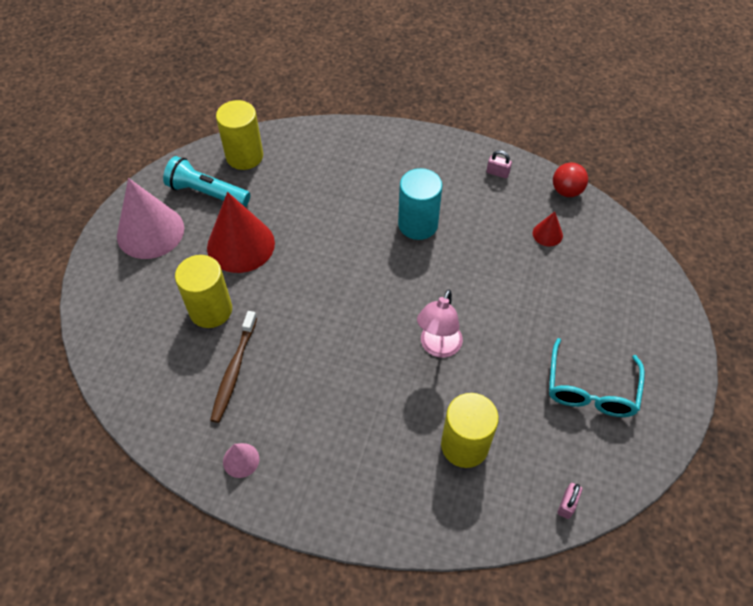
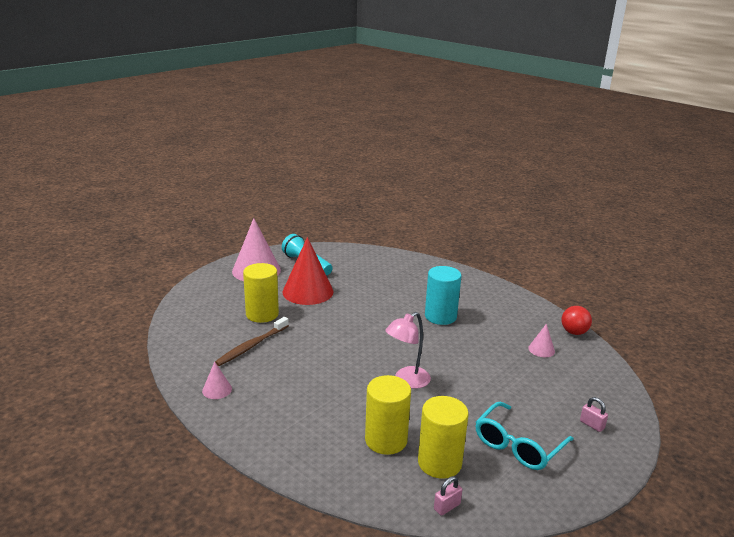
camera: 25 degrees right, 30 degrees down
(244, 156) = (344, 255): yellow cylinder -> yellow cylinder (439, 463)
(497, 173) = (522, 308): pink padlock -> pink padlock (592, 425)
(547, 234) = (541, 349): red cone -> pink cone

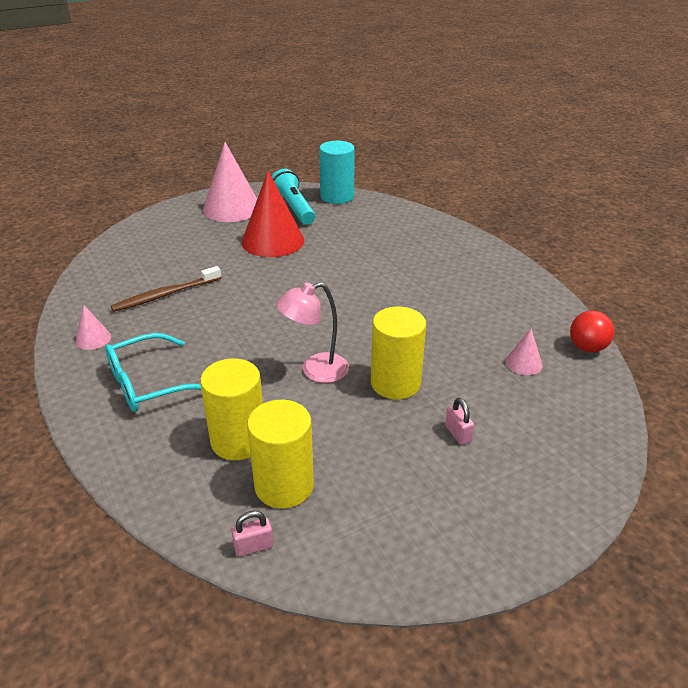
camera: 20 degrees right, 10 degrees up
(262, 314) = (203, 260): yellow cylinder -> yellow cylinder (395, 383)
(440, 316) = (414, 296): turquoise cylinder -> turquoise cylinder (337, 196)
(518, 445) = (404, 487): turquoise glasses -> turquoise glasses (149, 383)
(592, 425) = (528, 482): pink padlock -> pink padlock (458, 434)

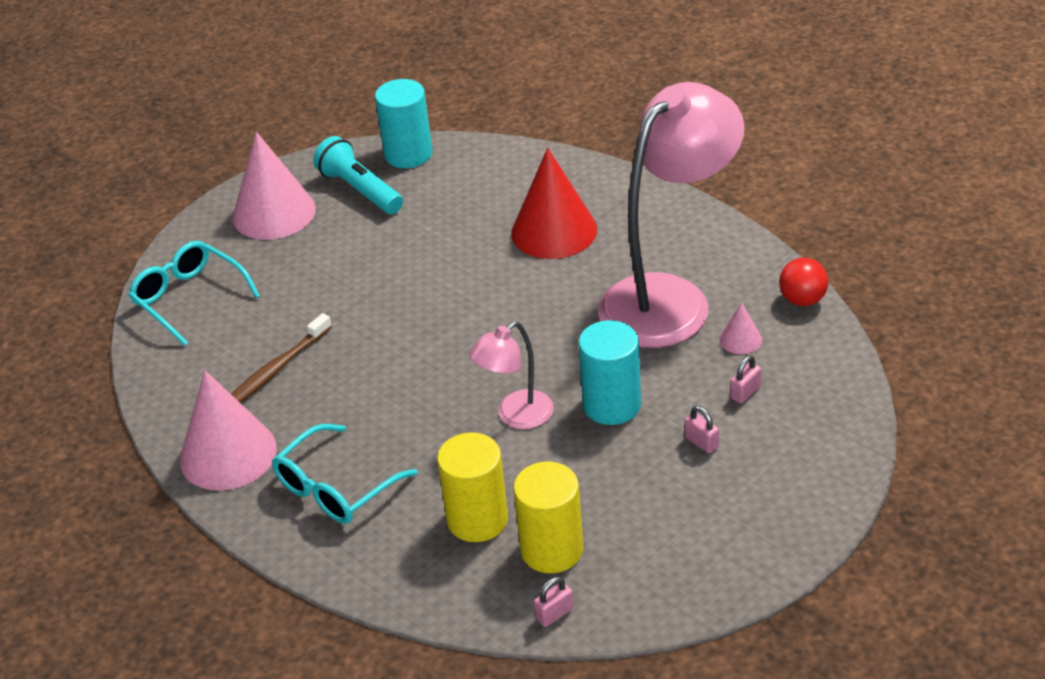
camera: 15 degrees left, 5 degrees up
(93, 339) = (228, 454): pink cone -> pink cone, size x2.21
(144, 241) = (190, 299): none -> turquoise glasses
(273, 241) = (363, 252): red cone -> red cone (554, 231)
(395, 383) = (612, 405): yellow cylinder -> turquoise cylinder
(477, 320) = (669, 298): none -> pink lamp
(512, 404) = (745, 392): none -> pink padlock

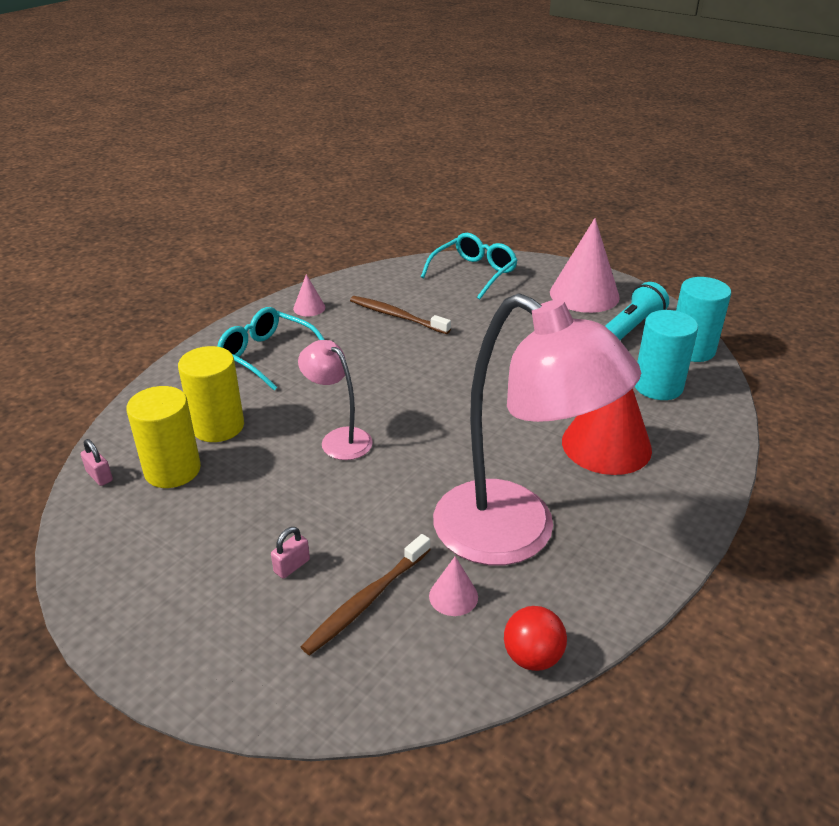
camera: 80 degrees right, 5 degrees down
(228, 454) = (309, 308): pink cone -> pink cone, size x0.45
(612, 405) = (350, 498): turquoise cylinder -> turquoise cylinder (658, 386)
(745, 392) = (366, 601): pink padlock -> brown toothbrush

